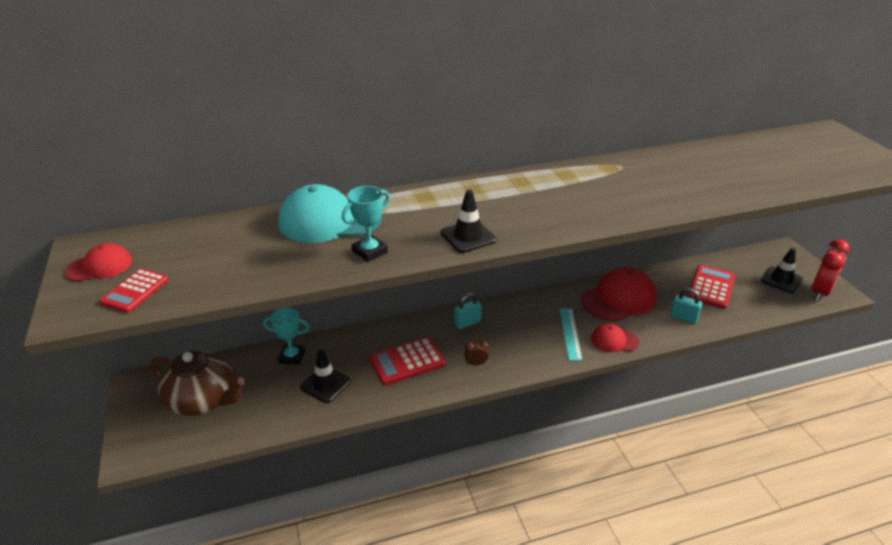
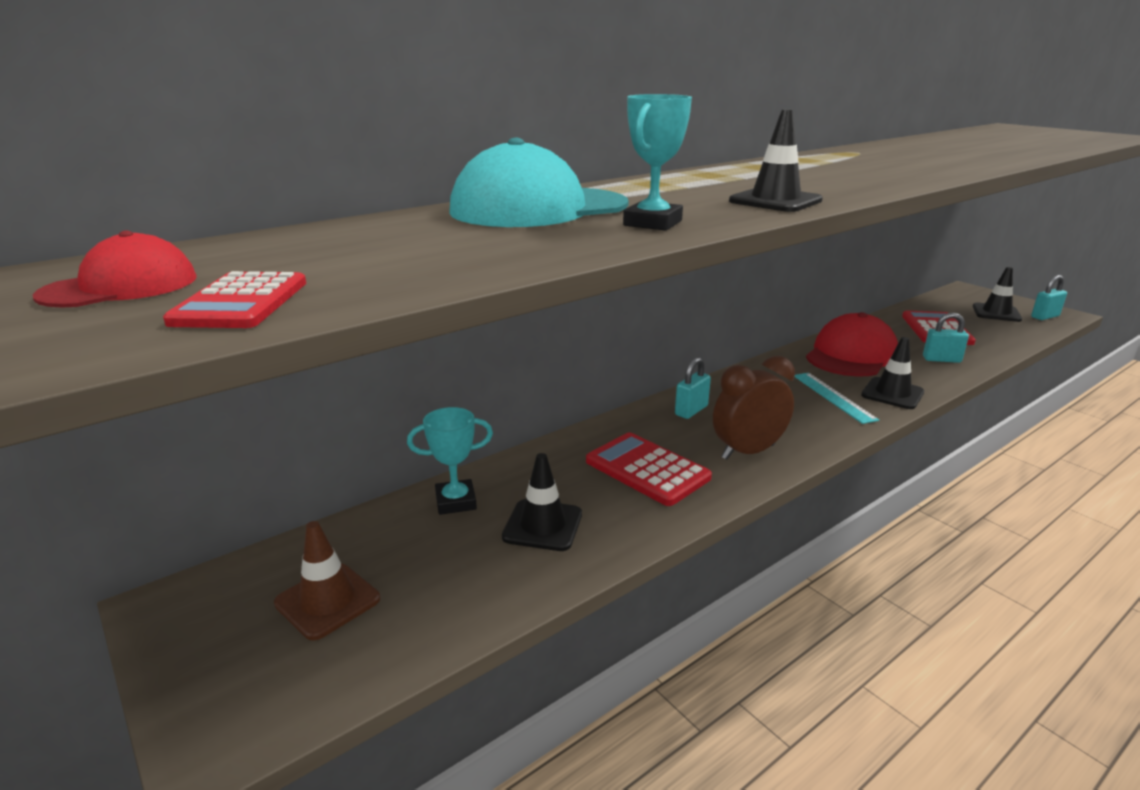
camera: 20 degrees left, 10 degrees down
(203, 400) = (327, 601): brown teapot -> brown traffic cone
(407, 361) = (647, 469): red calculator -> red calculator turned 90 degrees clockwise
(476, 364) = (748, 452): brown clock -> brown clock, size x2.17
(614, 340) = (892, 394): red cap -> black traffic cone
(819, 292) = (1045, 317): red clock -> turquoise padlock

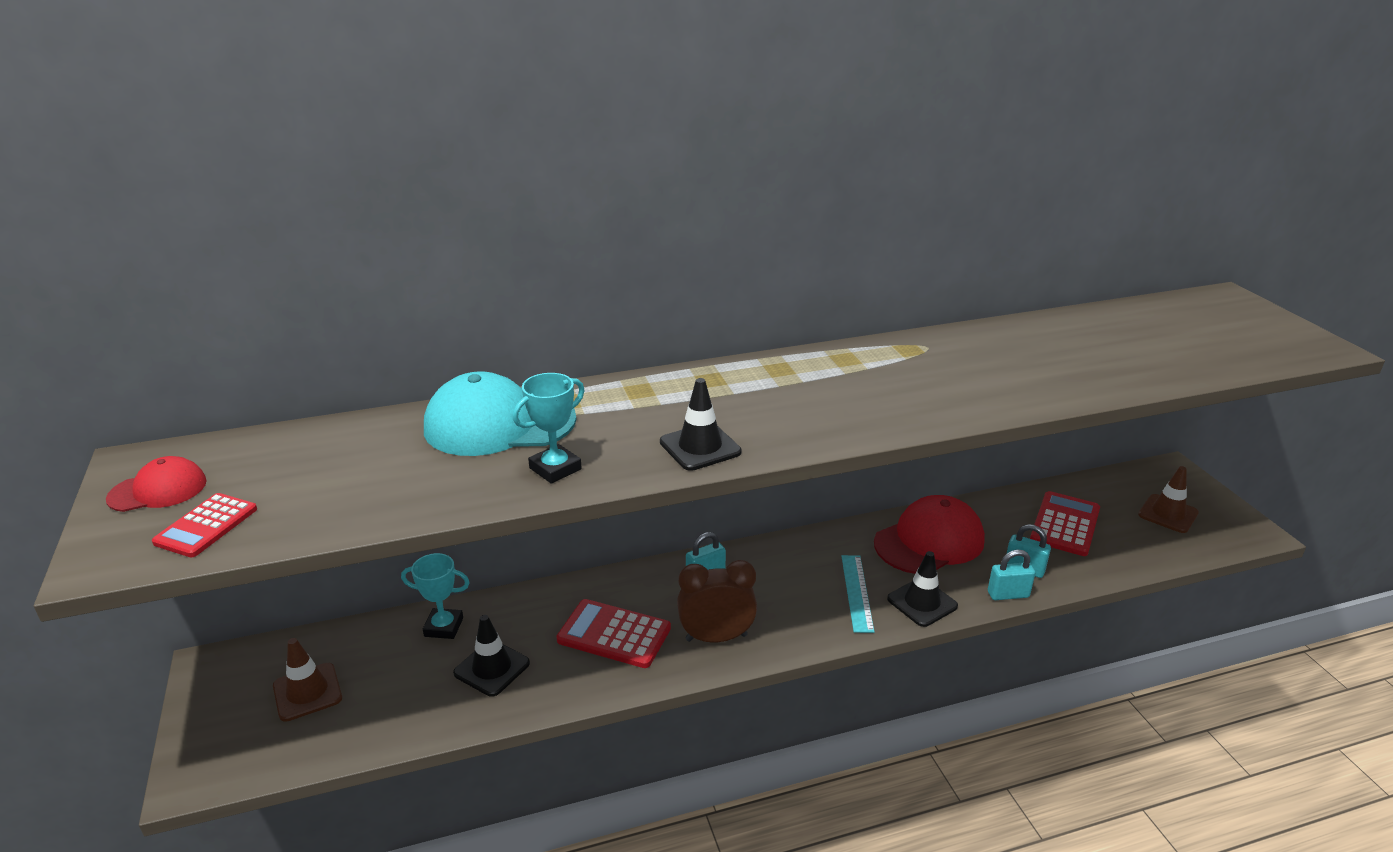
camera: 20 degrees right, 5 degrees up
(647, 469) = (614, 634): red calculator -> red calculator turned 45 degrees counterclockwise
(996, 313) = (1168, 514): black traffic cone -> brown traffic cone
(1045, 317) = (1224, 532): turquoise padlock -> turquoise padlock (1008, 594)

